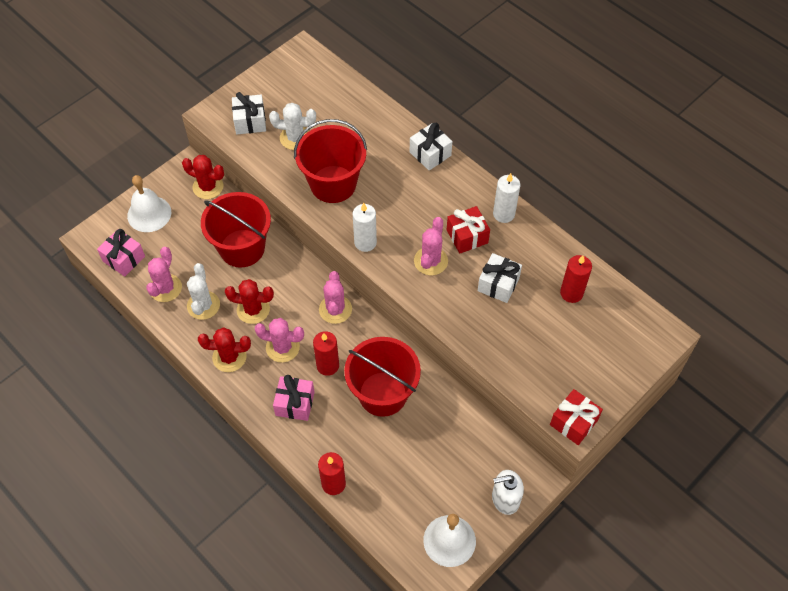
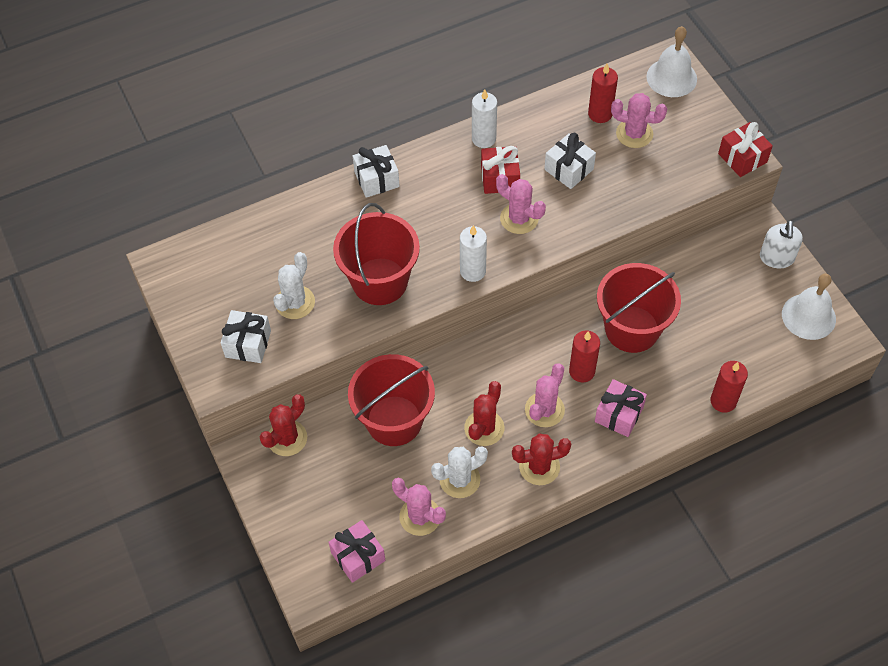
camera: 70 degrees left, 0 degrees up
(149, 214) = (300, 514): white bell -> white bell (671, 77)
(203, 305) = (459, 479): white cactus -> white cactus turned 45 degrees counterclockwise
(229, 357) = (539, 467): red cactus -> red cactus turned 60 degrees clockwise
(335, 309) = (513, 346): pink cactus -> pink cactus (634, 134)

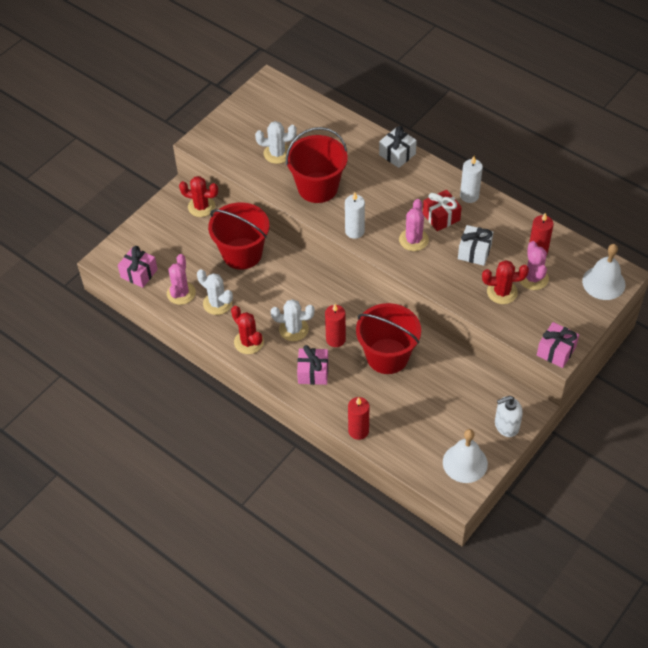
camera: 65 degrees right, 5 degrees down
(248, 344) = (235, 144): white gift -> none
(484, 428) = (262, 302): red cactus -> red cactus (502, 292)
(544, 410) = (293, 329): pink cactus -> white cactus
(742, 158) = (556, 351): red gift -> pink gift

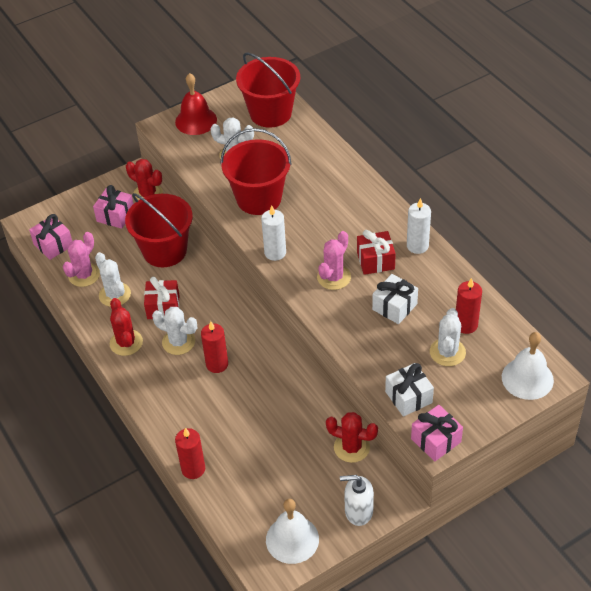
camera: 20 degrees right, 5 degrees down
(227, 130) = (196, 120): none -> red bell
(265, 303) = (163, 307): none -> red gift
(313, 372) = (176, 392): pink gift -> pink gift (115, 215)
(387, 356) = (263, 397): red bucket -> red bucket (270, 113)
(397, 154) = (359, 184): white gift -> white gift (408, 397)
(502, 292) = (404, 358): red cactus -> red cactus (351, 447)
(533, 278) = (447, 352): pink cactus -> white cactus

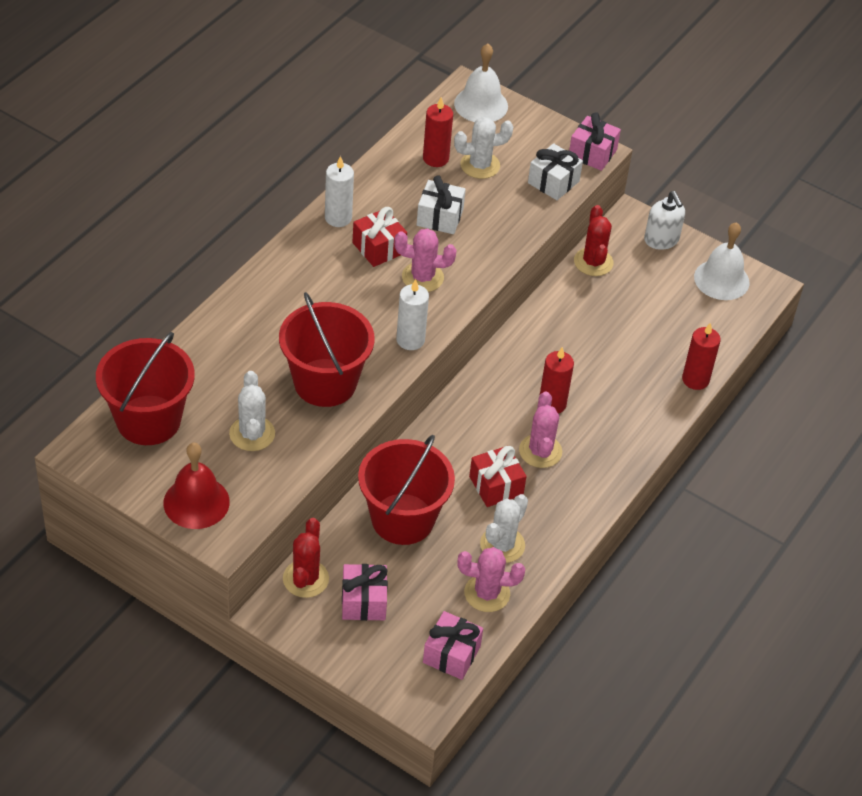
camera: 120 degrees left, 0 degrees up
(126, 343) = (569, 503): red cactus -> none
(178, 342) = (540, 451): white cactus -> pink cactus

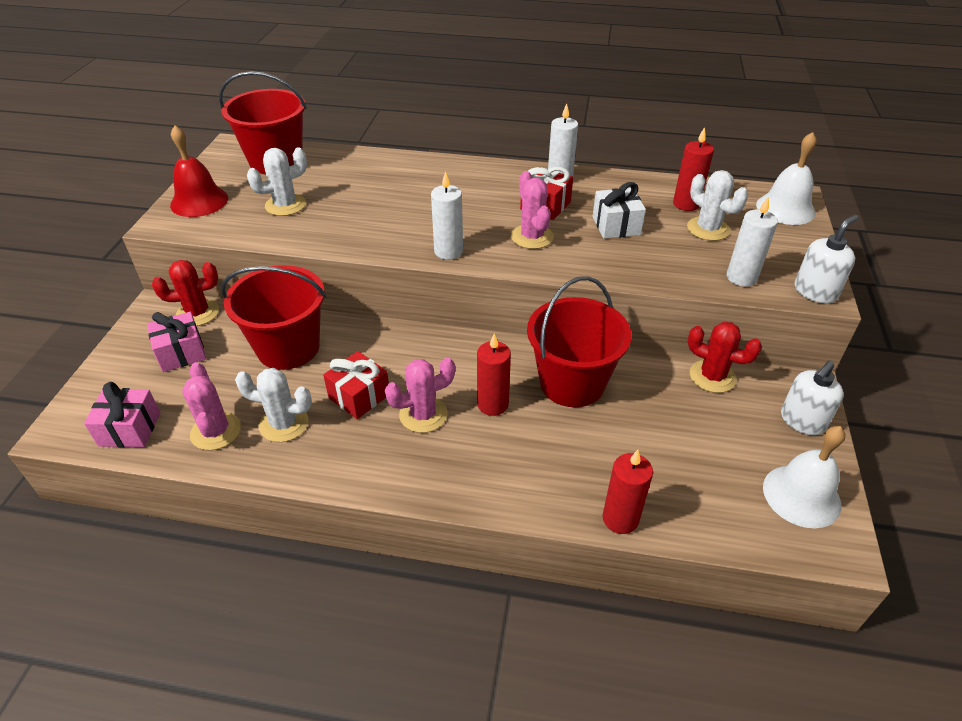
camera: 70 degrees right, 5 degrees down
(325, 383) = (364, 222): red bucket -> red bucket (572, 383)
(553, 182) = (741, 277): white gift -> white candle
(592, 153) = (815, 292): pink gift -> white soap dispenser
(593, 262) = (712, 376): red cactus -> red cactus turned 60 degrees clockwise

